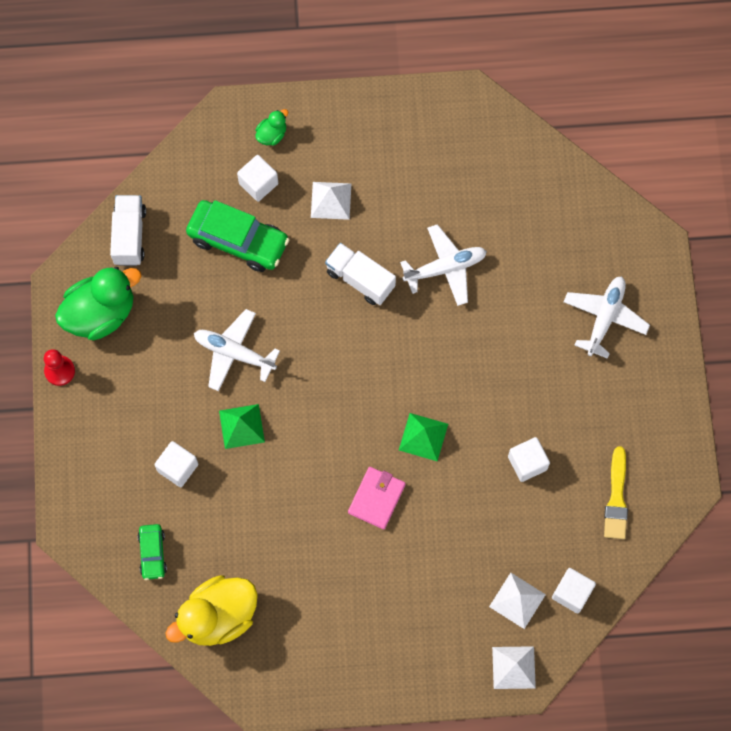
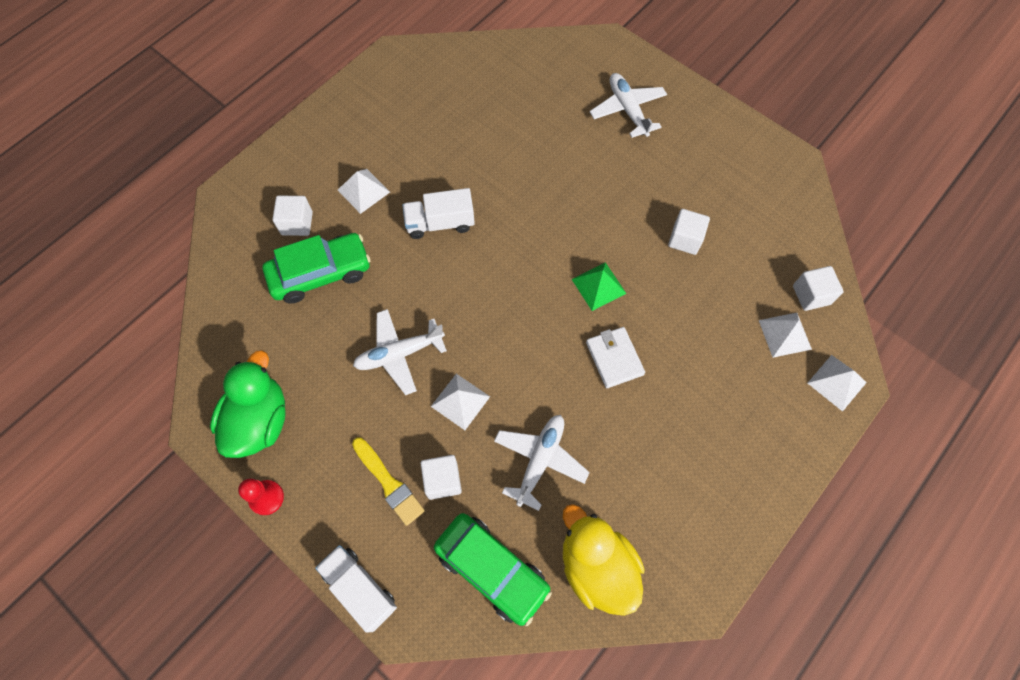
camera: 45 degrees left, 5 degrees down
(129, 236) = (228, 343): white truck -> white truck (360, 589)
(152, 553) = (492, 569): green car -> green car, size x1.89
(218, 617) = (596, 566): yellow duck -> yellow duck turned 135 degrees clockwise
(241, 426) = (460, 401): green pyramid -> white pyramid
(272, 135) = (274, 184): green duck -> none
(376, 498) = (614, 358): pink wallet -> white wallet
(445, 268) = (491, 167): white plane -> white plane (540, 460)
(616, 498) = (764, 209): yellow brush -> yellow brush (389, 483)

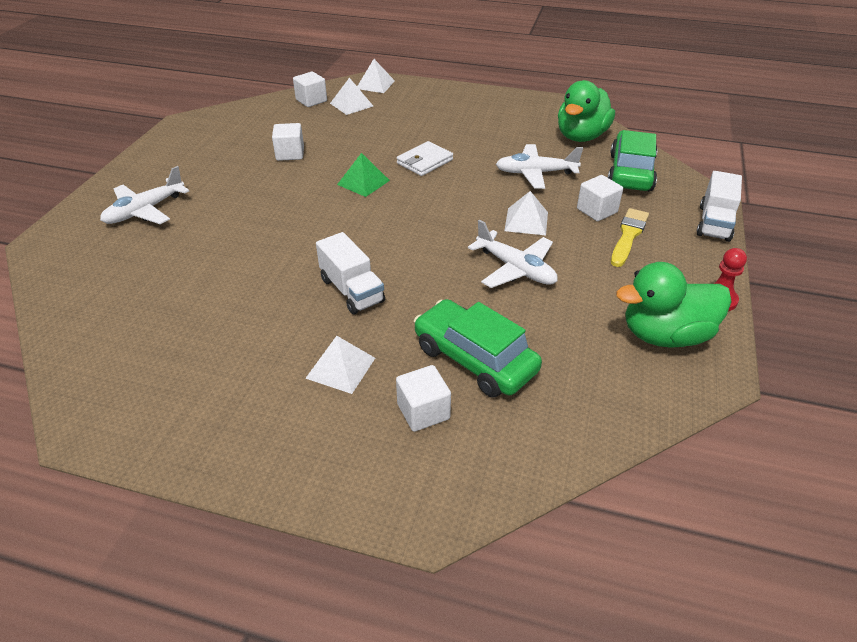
camera: 115 degrees left, 25 degrees down
(596, 566) = (581, 136): yellow duck -> green duck

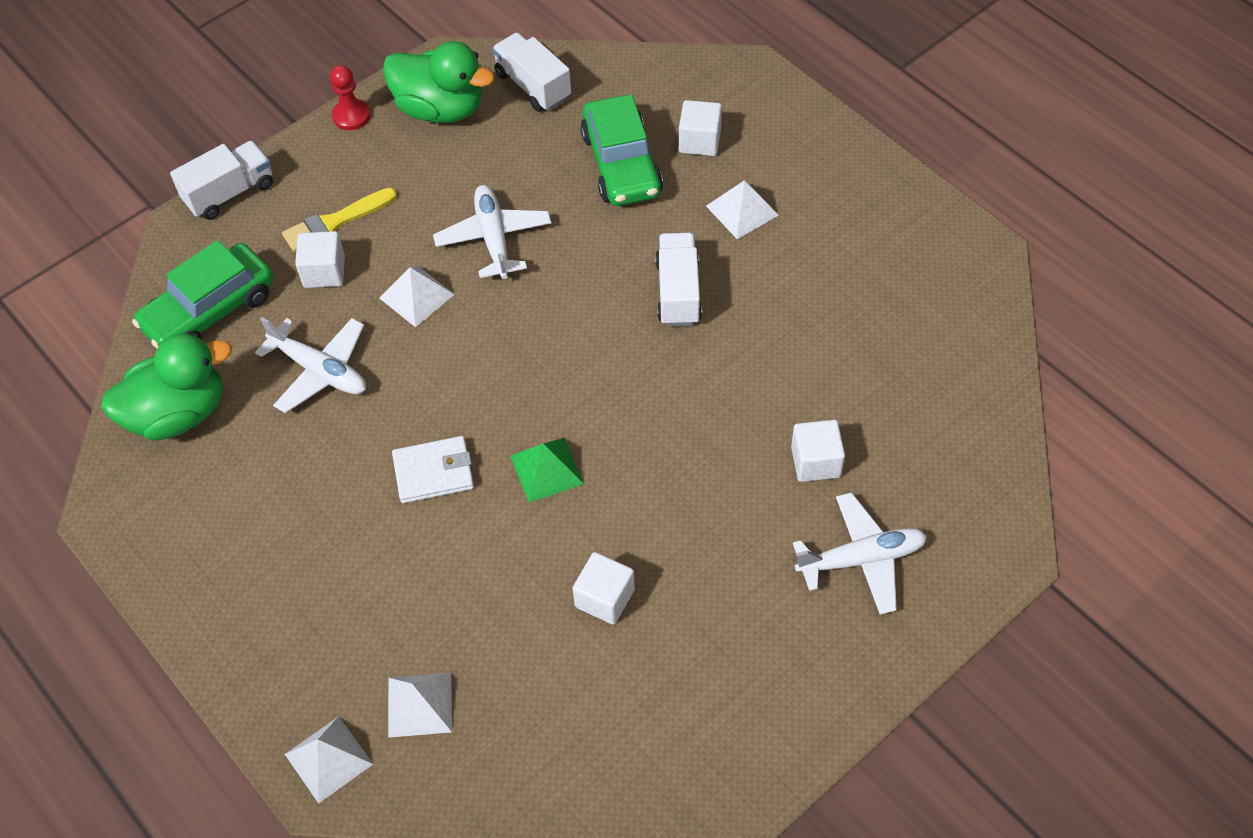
camera: 145 degrees left, 15 degrees up
(311, 100) = (476, 762): white cube -> white cube (815, 462)
(619, 391) = (533, 86): none -> white truck

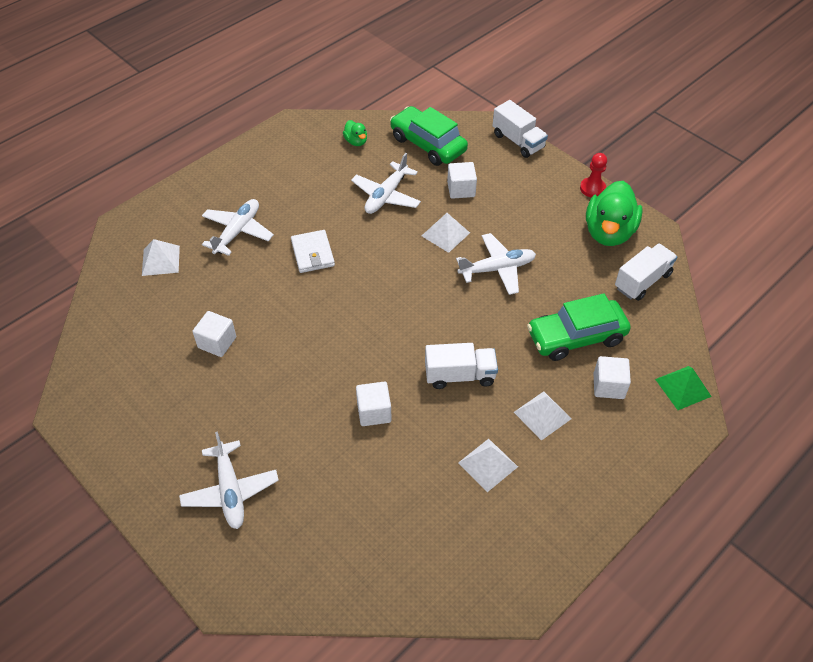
camera: 85 degrees right, 5 degrees down
(178, 413) = (356, 141): green duck -> green duck, size x0.46
(328, 759) = (136, 226): white pyramid -> white pyramid (488, 464)
(335, 222) = (501, 190): yellow brush -> none
(368, 586) = (237, 232): none -> white plane
(546, 469) = (312, 308): green pyramid -> green pyramid (683, 387)
(815, 462) = (312, 463): white cube -> white cube (374, 412)

